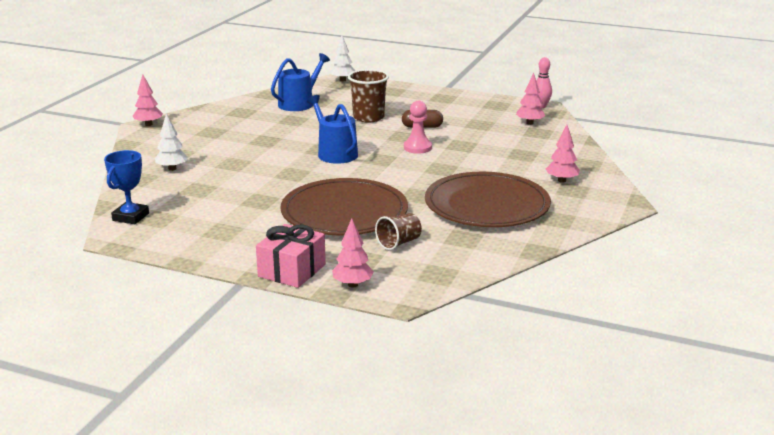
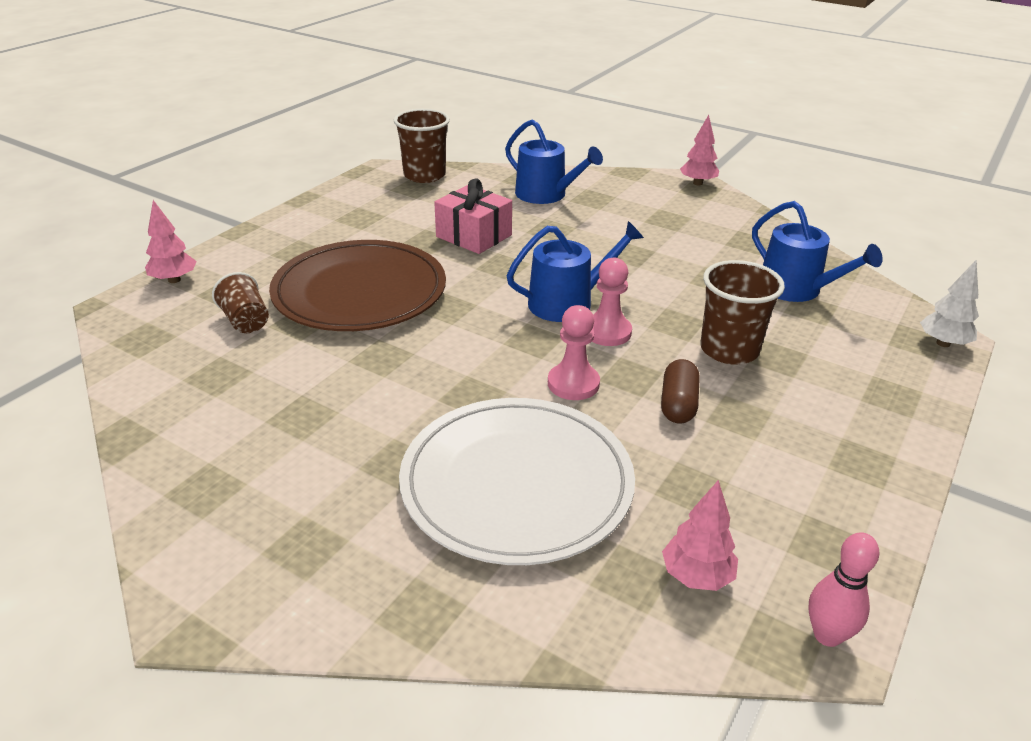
camera: 100 degrees right, 10 degrees up
(131, 217) = (424, 175): blue trophy -> brown cup
(172, 169) = (546, 195): white tree -> blue watering can
(292, 270) = (238, 249): pink gift -> pink gift (474, 236)
(363, 142) = (607, 332): none -> pink pawn
(487, 205) = (306, 418): brown plate -> none
(501, 154) = (516, 483): none -> white plate
(562, 180) = (354, 541): pink tree -> none

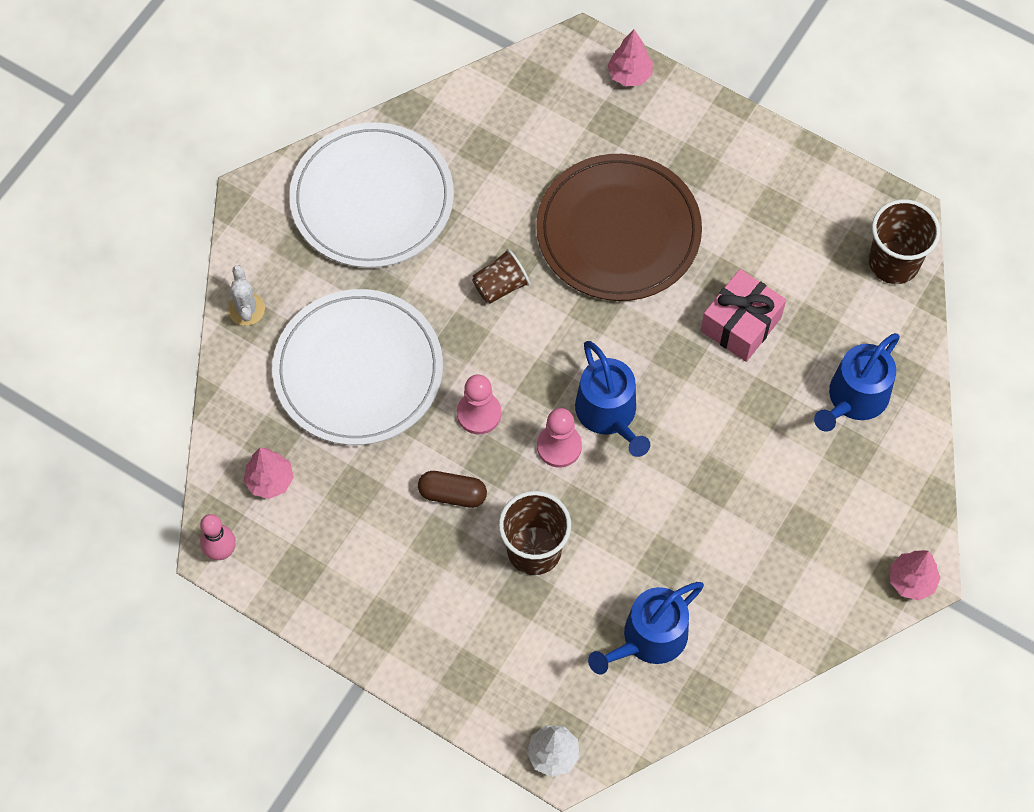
camera: 90 degrees right, 30 degrees up
(246, 321) = (563, 149): brown cup -> brown cup (500, 286)
(253, 470) = (372, 199): none -> white plate
(405, 613) = (246, 309): none -> white cactus

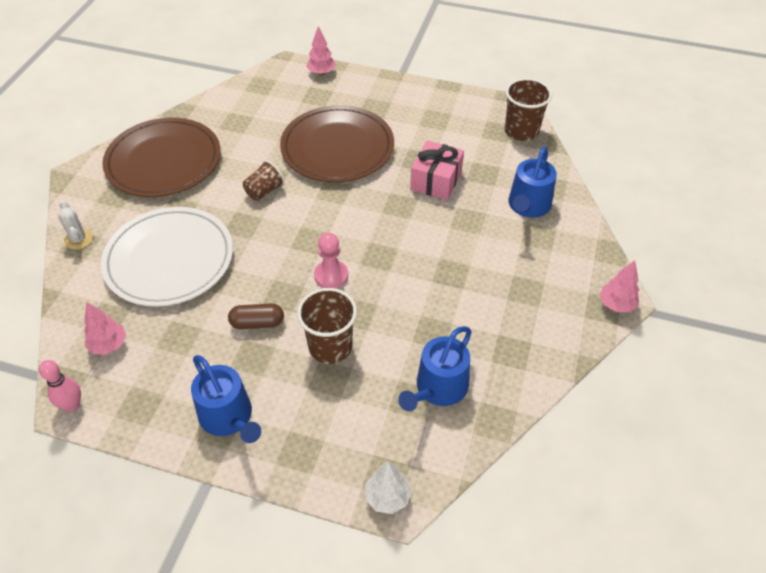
camera: 15 degrees left, 15 degrees down
(372, 199) = (163, 161): white plate -> brown plate
(479, 413) = (266, 267): pink pawn -> none
(609, 414) = (362, 249): blue watering can -> blue watering can (229, 417)

